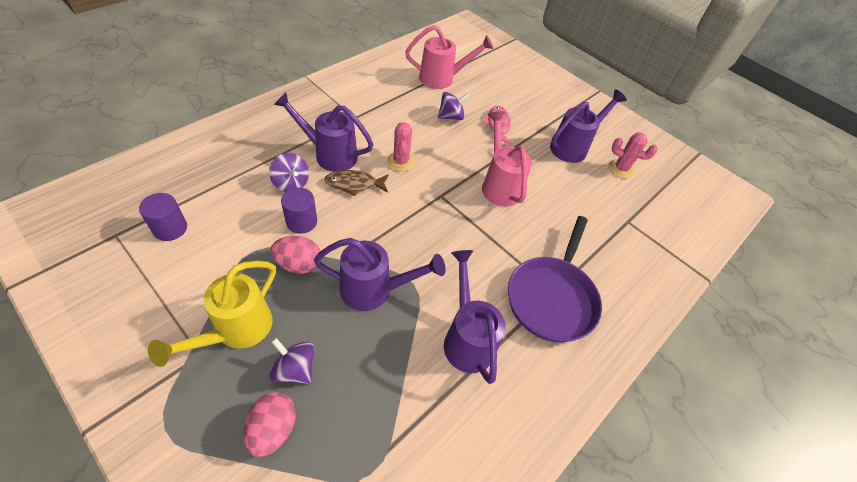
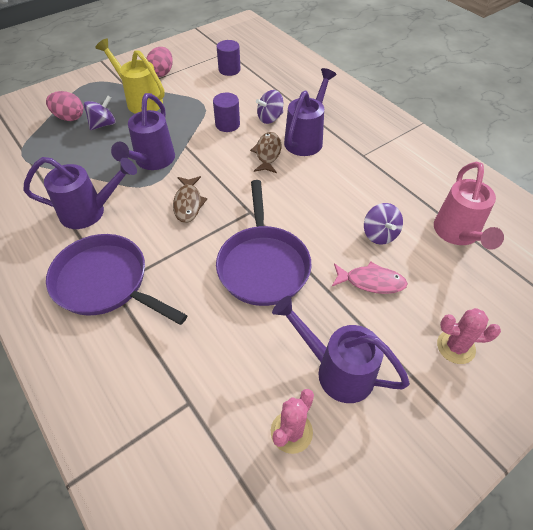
camera: 105 degrees right, 0 degrees up
(298, 264) = (186, 124): pink egg -> pink egg (162, 73)
(401, 161) = (298, 185): pink cactus -> pink cactus (455, 347)
(438, 245) = (188, 203): none -> brown fish
(499, 185) = (263, 265): pink watering can -> purple pan
(573, 147) = (336, 370): purple watering can -> purple watering can turned 150 degrees clockwise

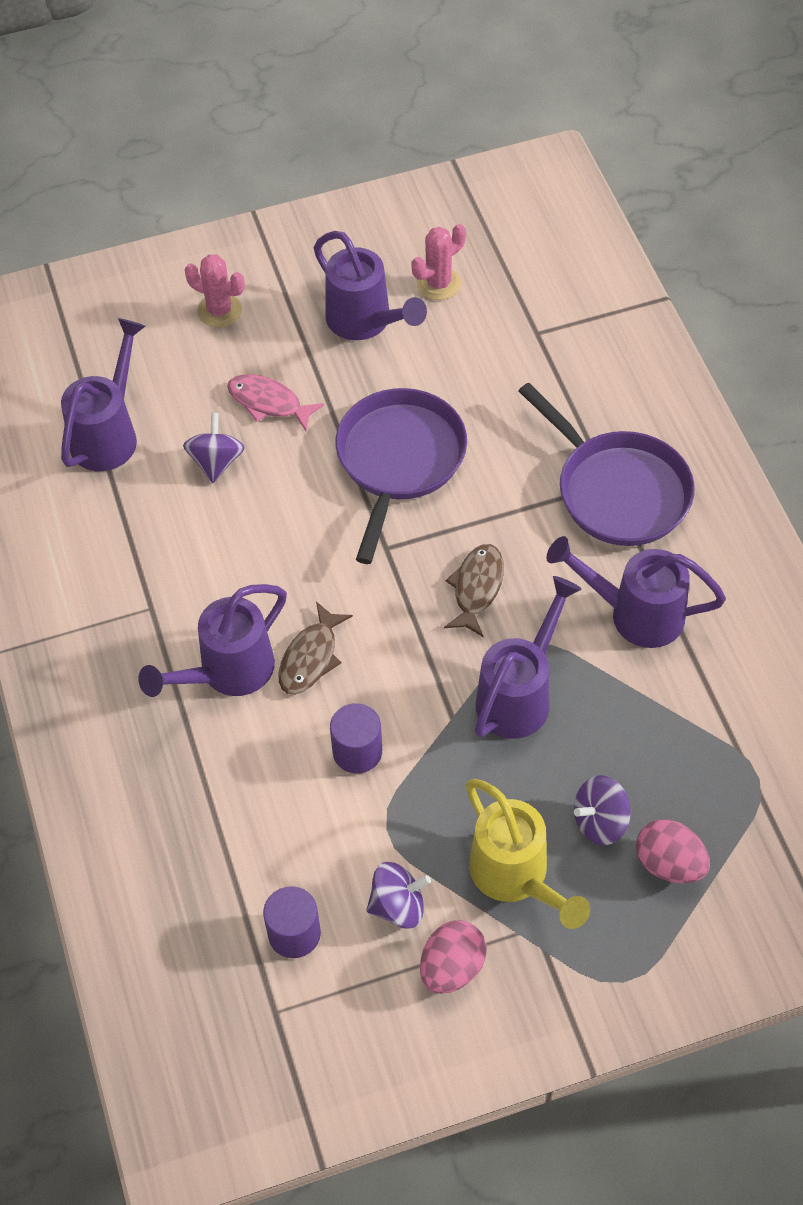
camera: 160 degrees left, 5 degrees up
(270, 118) = (269, 746): purple spinning top -> purple spinning top (398, 906)
(457, 234) = (109, 434): pink watering can -> purple watering can

